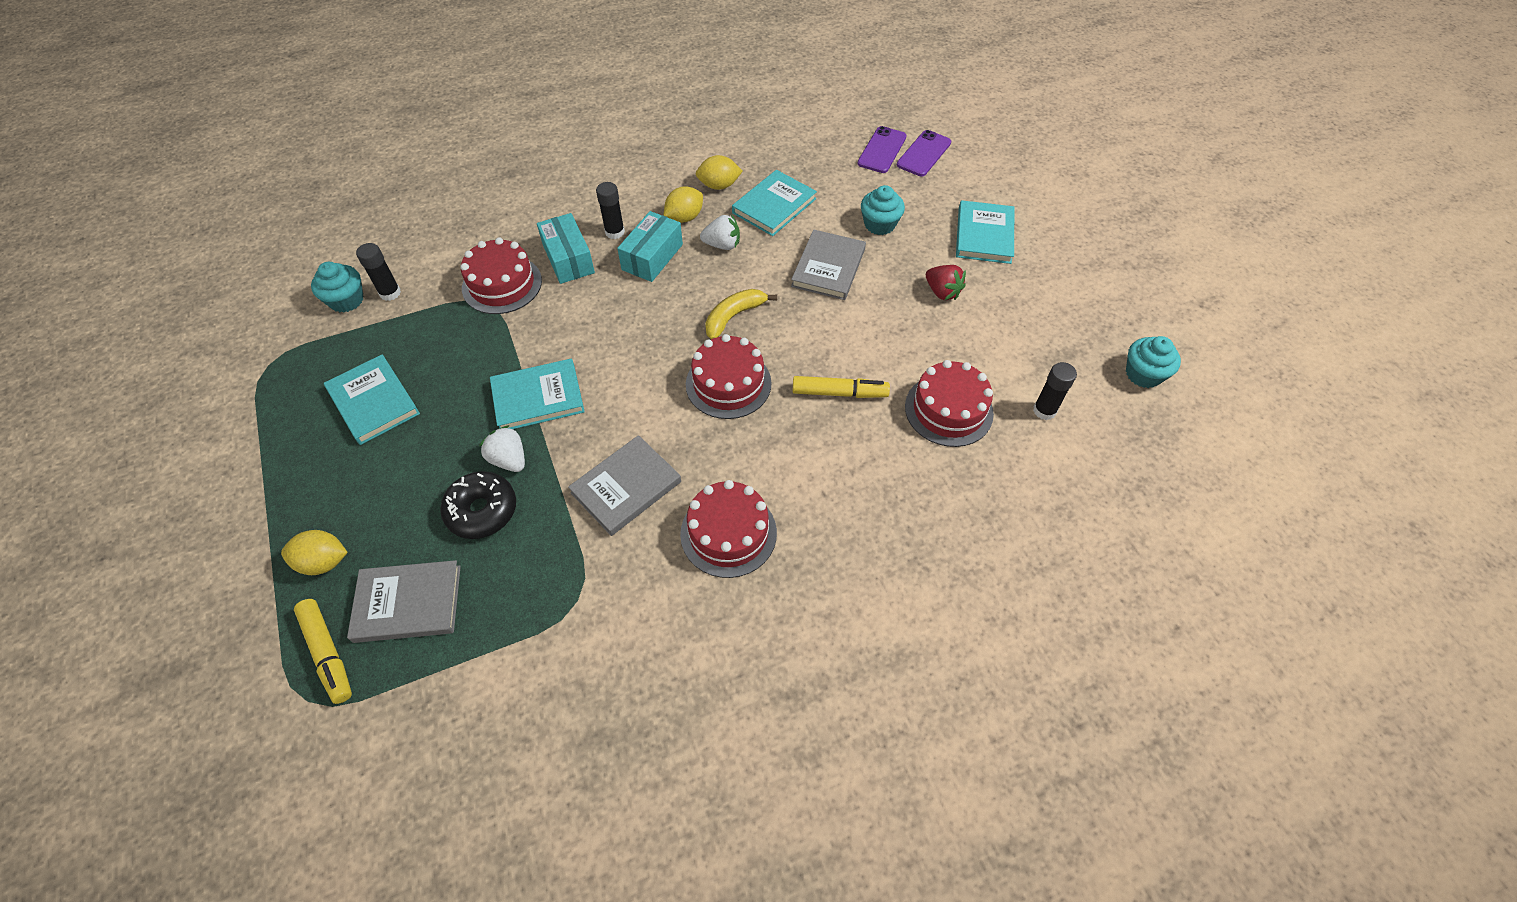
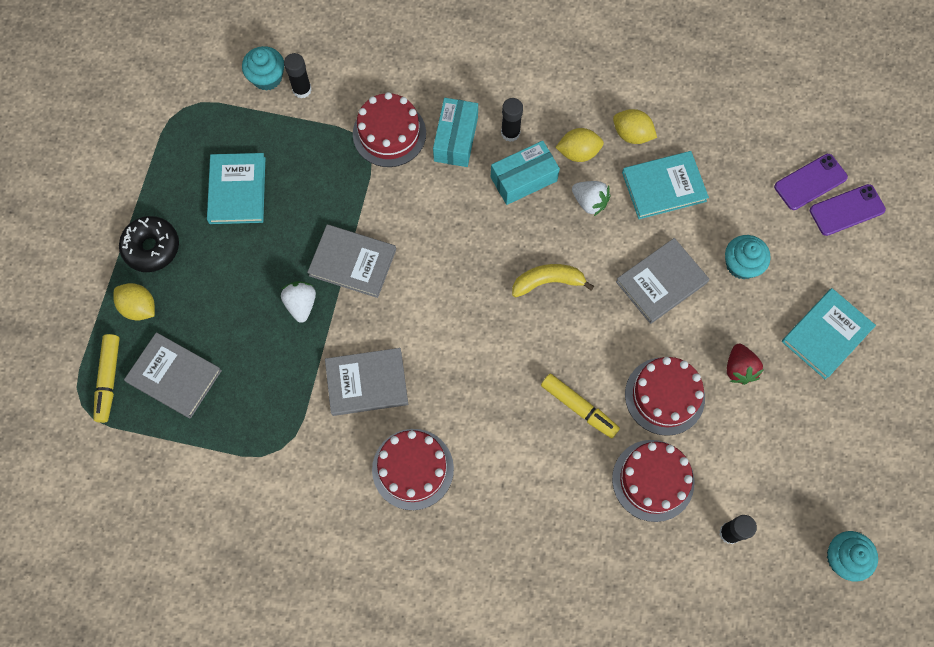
camera: 35 degrees right, 15 degrees up
(482, 511) = (259, 335): black donut -> black donut (152, 247)
(538, 397) = (352, 262): turquoise book -> grey book
(728, 383) = (500, 342): red cake -> red cake (664, 396)

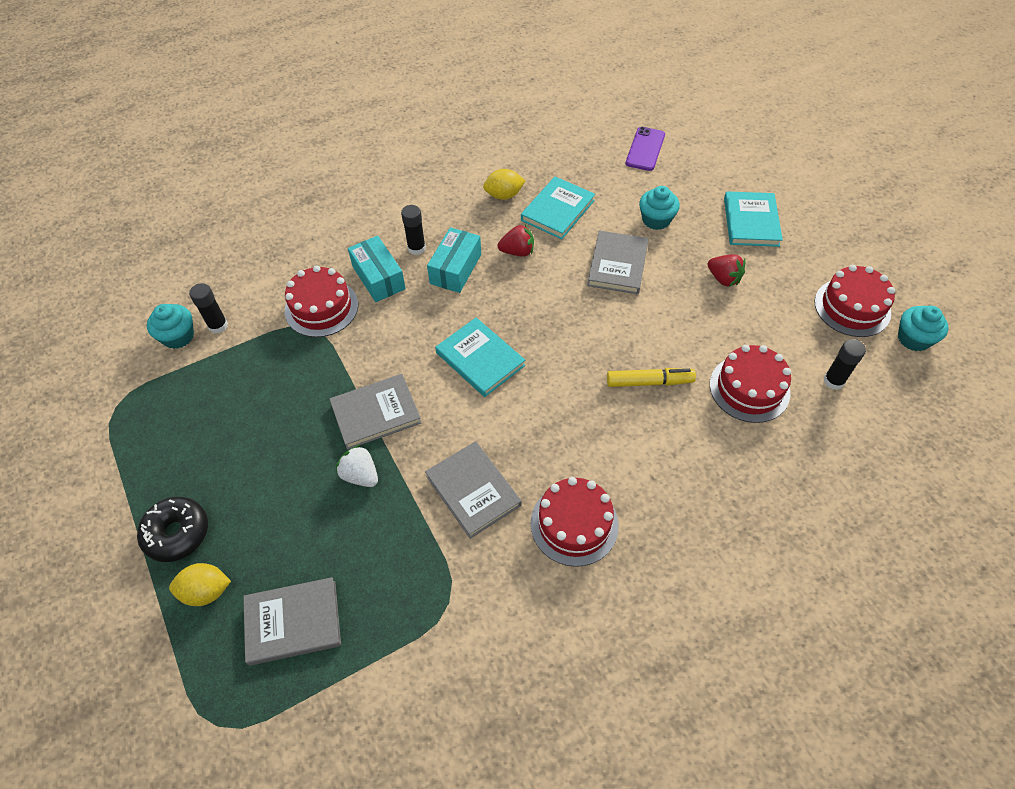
camera: 40 degrees left, 15 degrees down
(109, 379) = (227, 678): yellow marker -> none
(237, 190) = (223, 432): turquoise book -> turquoise book (480, 359)
(367, 383) = (473, 490): grey book -> grey book turned 75 degrees counterclockwise
(548, 282) = (540, 319): yellow banana -> none
(578, 152) = (478, 228): yellow lemon -> none
(589, 202) = (517, 251): white strawberry -> red strawberry
(664, 396) = (696, 330): red cake -> red cake (852, 307)
(847, 210) = (683, 149): purple phone -> none

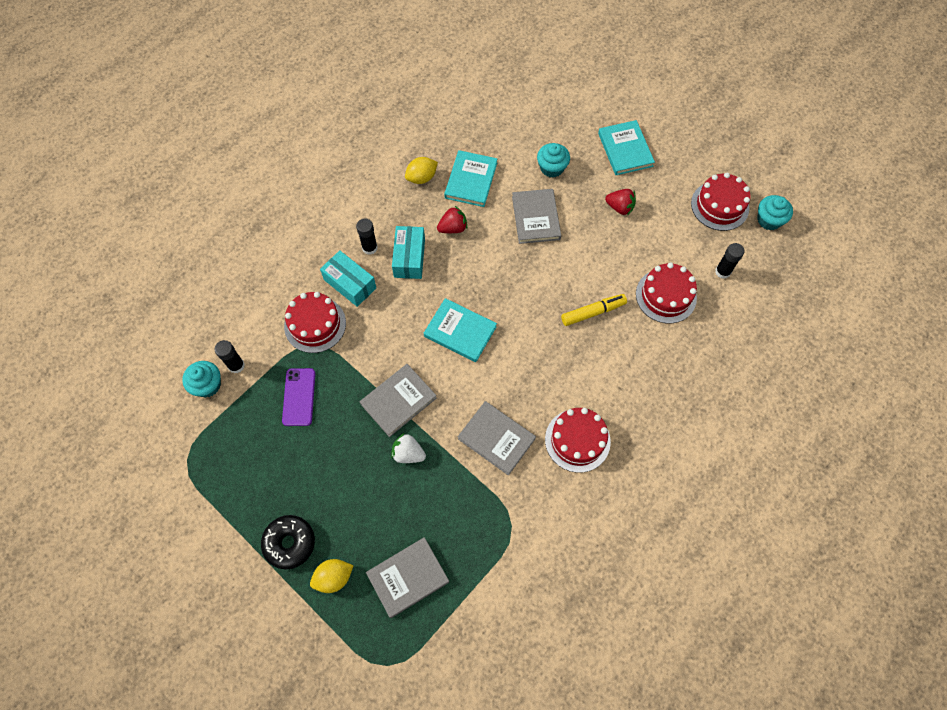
camera: 20 degrees left, 10 degrees up
(645, 149) = (521, 102): purple phone -> purple phone (299, 397)

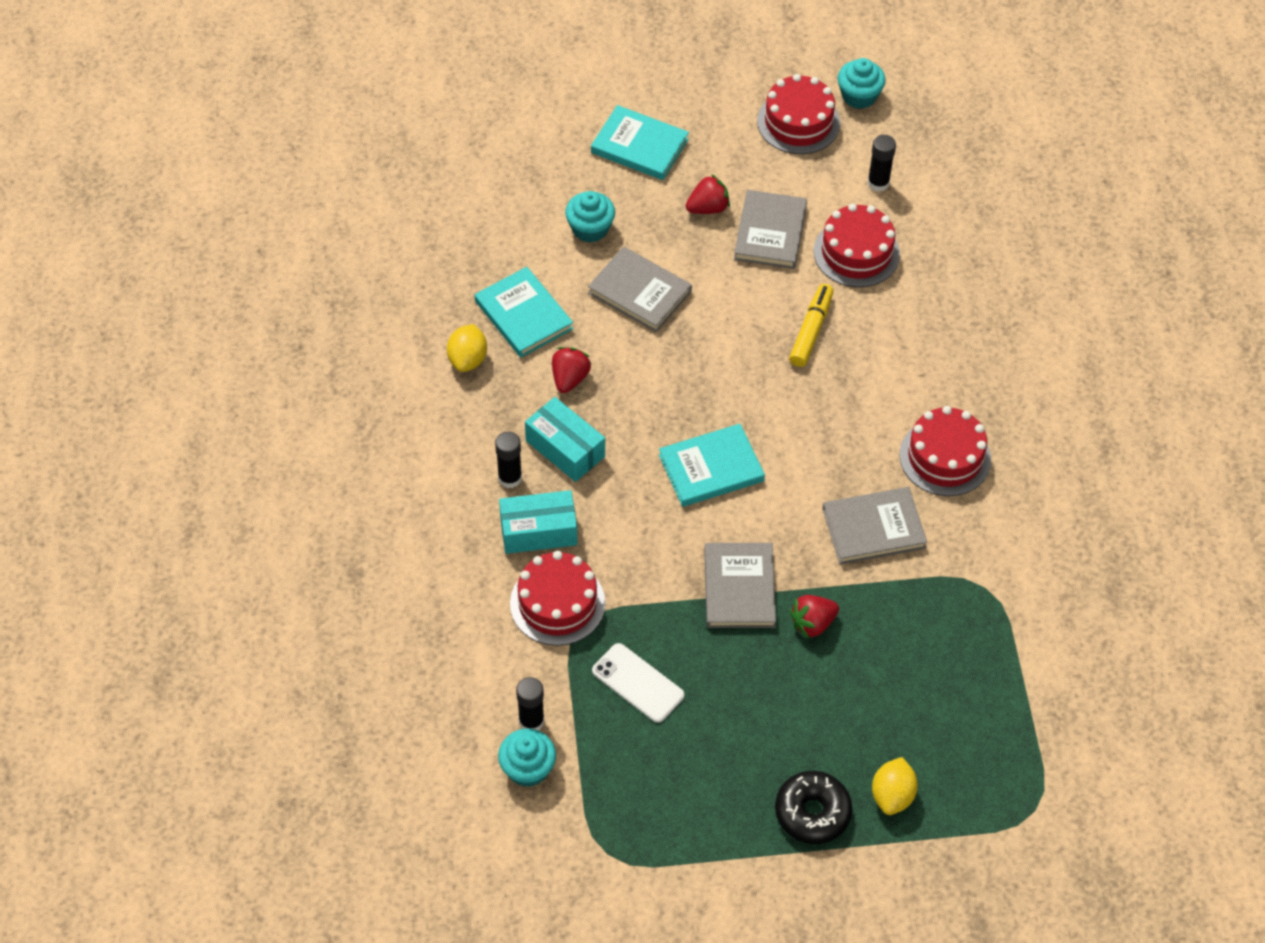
camera: 50 degrees left, 10 degrees down
(299, 397) = (638, 683): purple phone -> white phone
(408, 453) = (812, 623): white strawberry -> red strawberry
(408, 578) = (956, 724): grey book -> grey book (770, 232)

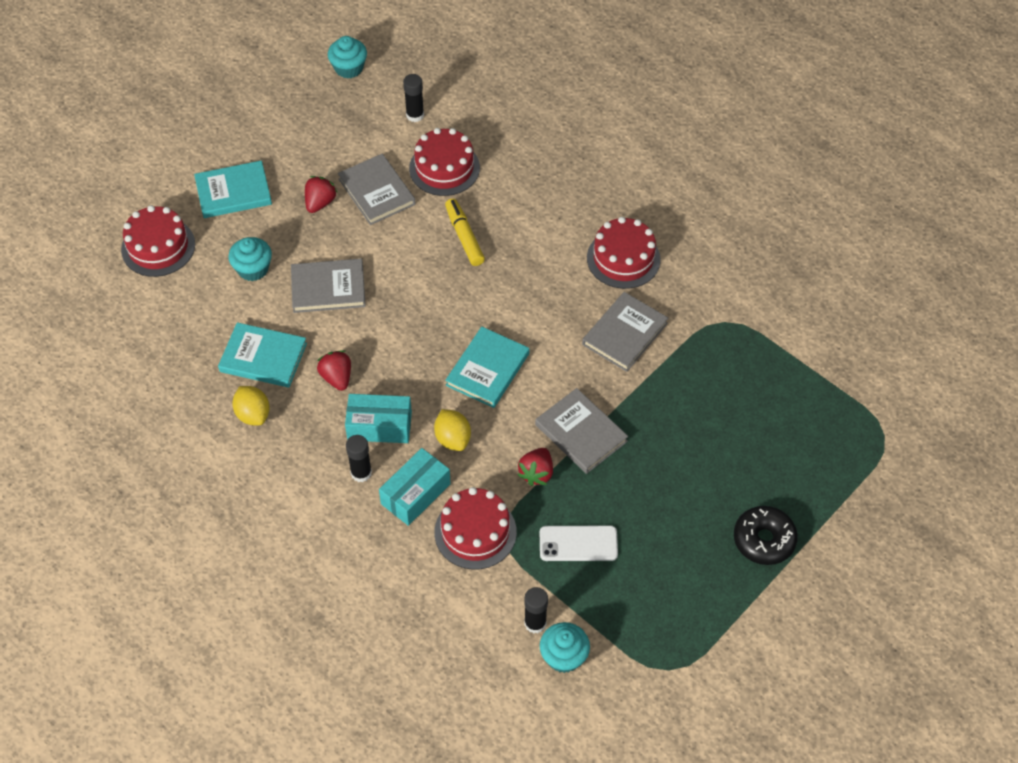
camera: 40 degrees left, 0 degrees up
(798, 122) = (325, 109): red cake -> red cake (158, 247)
(812, 623) = (647, 421): red strawberry -> red strawberry (536, 473)
(892, 795) = (798, 491): yellow lemon -> yellow lemon (453, 439)

